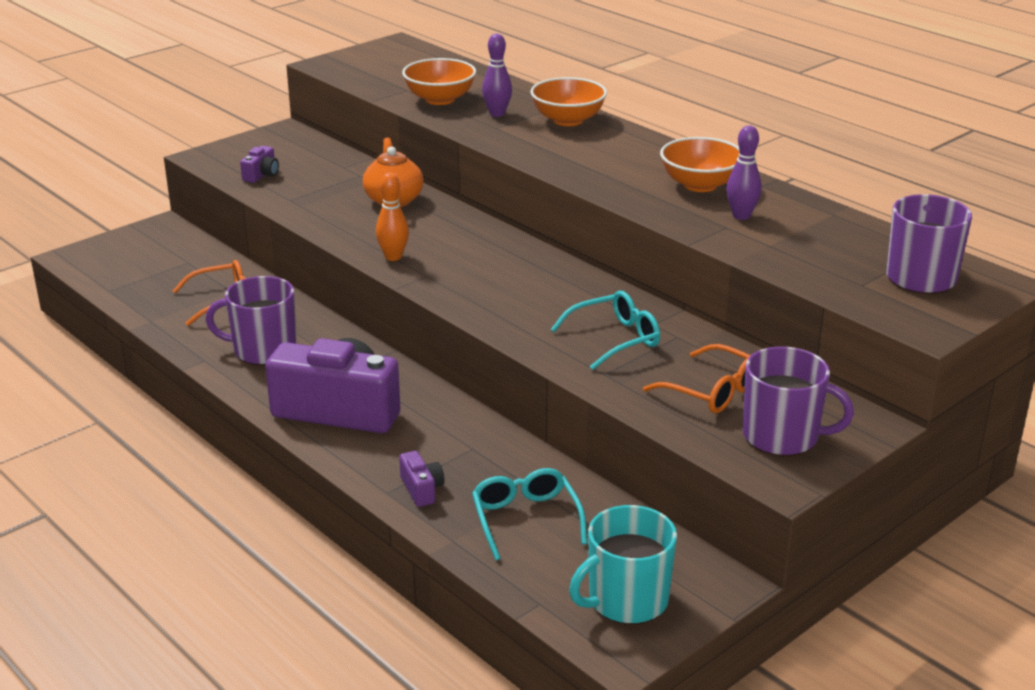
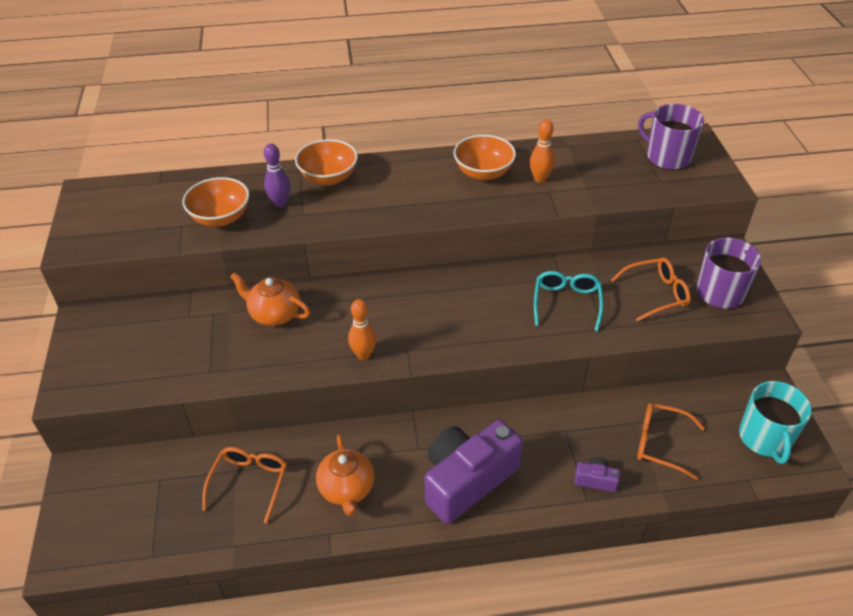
camera: 55 degrees left, 15 degrees up
(261, 175) = (146, 369): purple camera -> none
(263, 350) = (347, 489): purple mug -> orange teapot
(525, 519) = (660, 443): turquoise glasses -> orange glasses
(741, 216) = (540, 178): purple bowling pin -> orange bowling pin

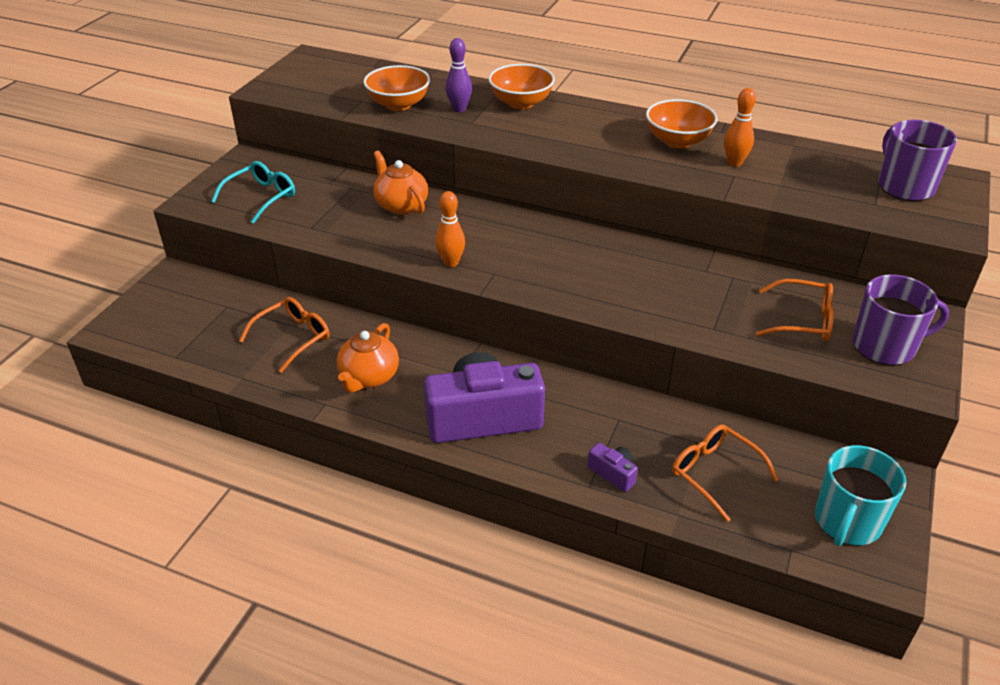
camera: 30 degrees right, 5 degrees down
(566, 303) = (692, 293): turquoise glasses -> turquoise glasses (261, 197)

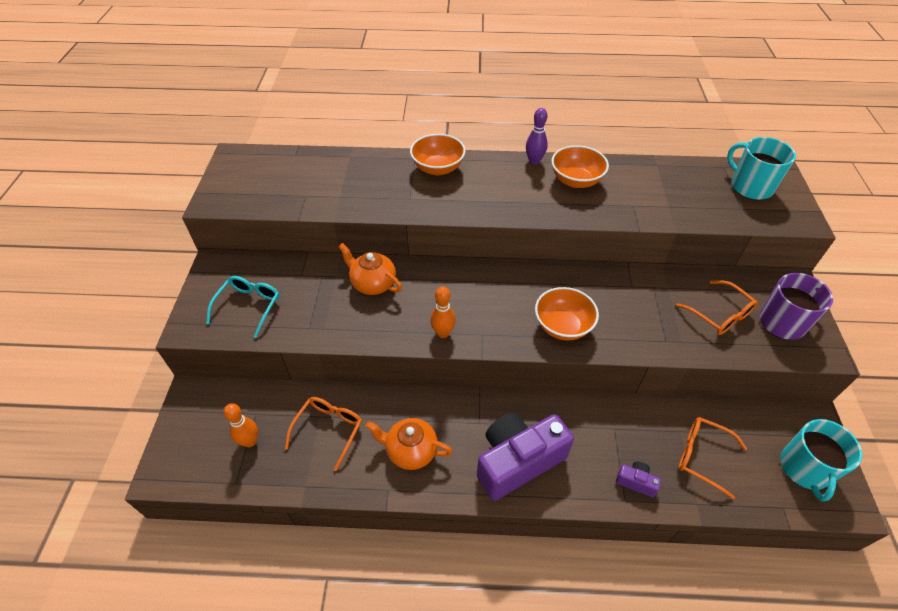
camera: 20 degrees left, 10 degrees up
(369, 377) = (410, 451): orange teapot -> orange teapot turned 105 degrees clockwise
(398, 104) = (339, 193): orange bowl -> orange bowl (562, 326)
(459, 109) = (392, 186): purple bowling pin -> purple bowling pin (534, 161)
(734, 163) = (627, 192): orange bowling pin -> orange bowling pin (250, 441)
(802, 320) = (720, 314): orange glasses -> orange glasses turned 60 degrees clockwise
(904, 186) = (750, 186): purple mug -> turquoise mug

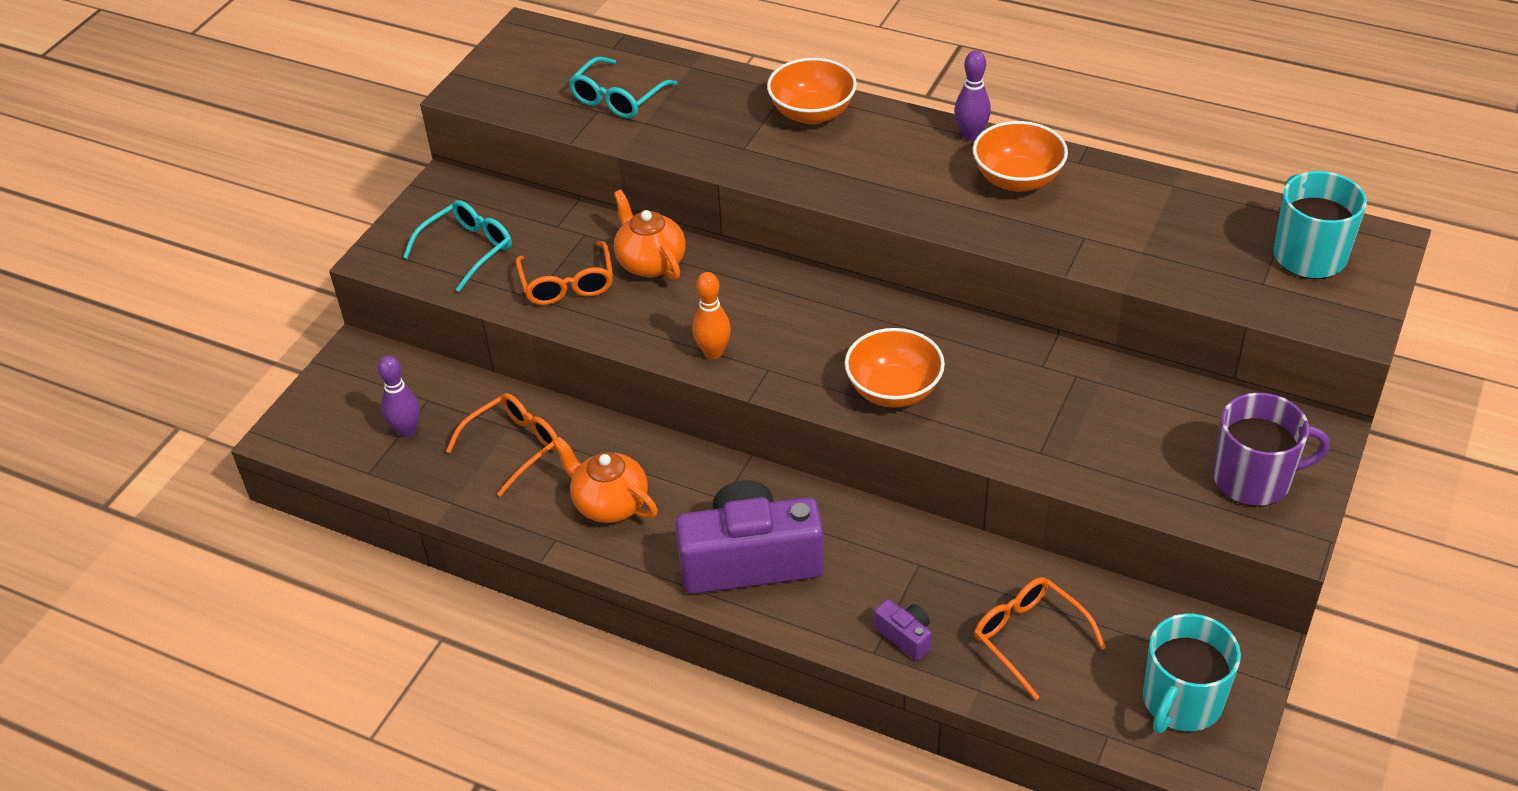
camera: 25 degrees right, 5 degrees down
(250, 441) = (406, 430): orange bowling pin -> purple bowling pin
(314, 185) = (618, 98): none -> turquoise glasses
(720, 314) = (1155, 441): orange glasses -> orange glasses (567, 284)

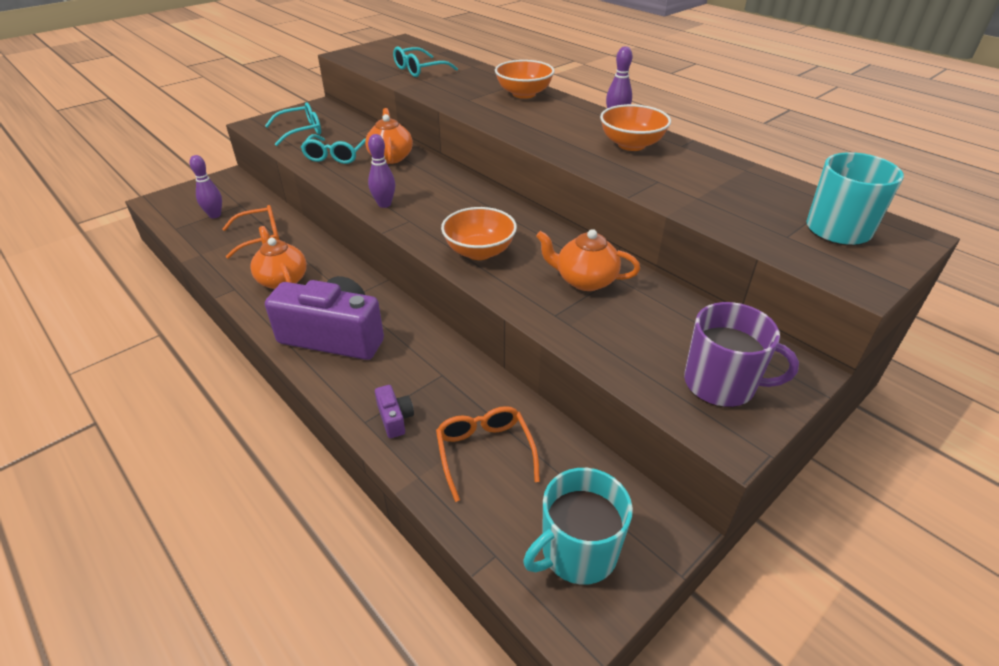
camera: 20 degrees right, 5 degrees down
(567, 284) = (336, 156): orange glasses -> turquoise glasses
(713, 352) = (384, 204): orange bowling pin -> purple bowling pin
(1044, 392) = (584, 280): none -> orange teapot

